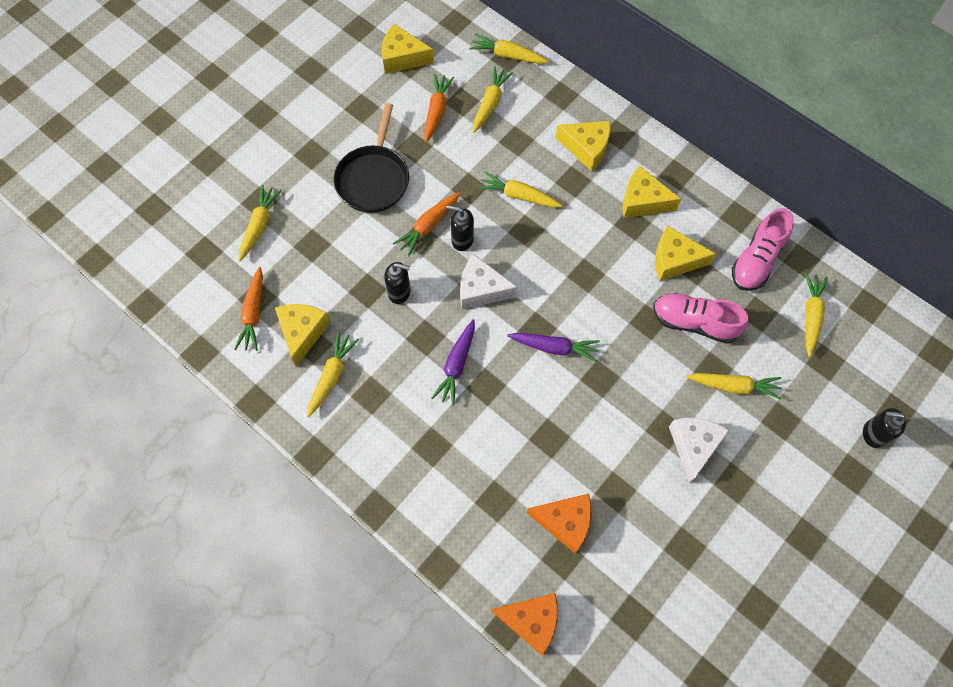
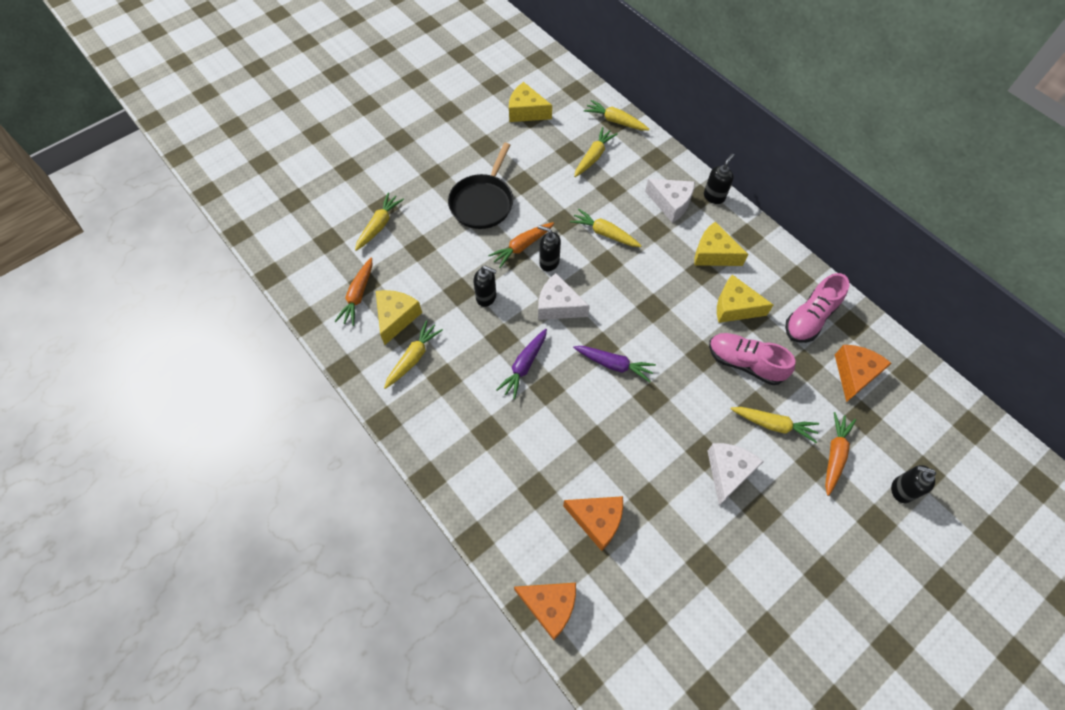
camera: 10 degrees right, 5 degrees down
(436, 111) = (547, 156): orange carrot -> orange carrot (834, 454)
(586, 148) = (671, 203): yellow cheese -> white cheese
(633, 132) = (714, 196): none -> black soap dispenser
(811, 315) = (854, 374): yellow carrot -> orange cheese

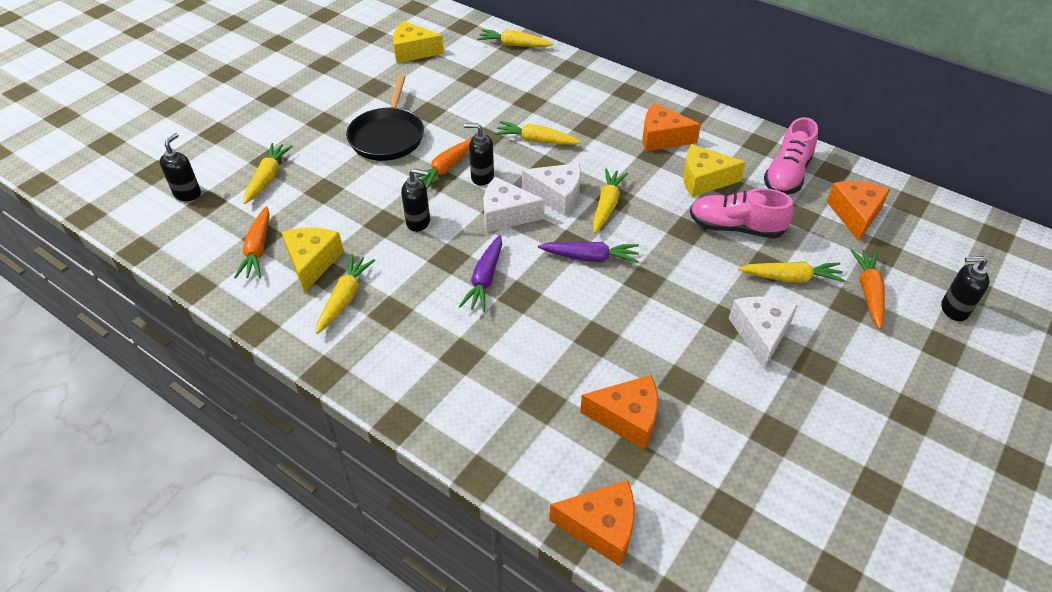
camera: 15 degrees left, 15 degrees down
(594, 156) = (501, 77): yellow carrot -> yellow carrot (607, 205)
(671, 203) = (599, 103): white cheese -> white cheese (557, 195)
(713, 254) = (662, 138): yellow cheese -> orange cheese
(714, 196) = (643, 90): black soap dispenser -> black soap dispenser (187, 194)

